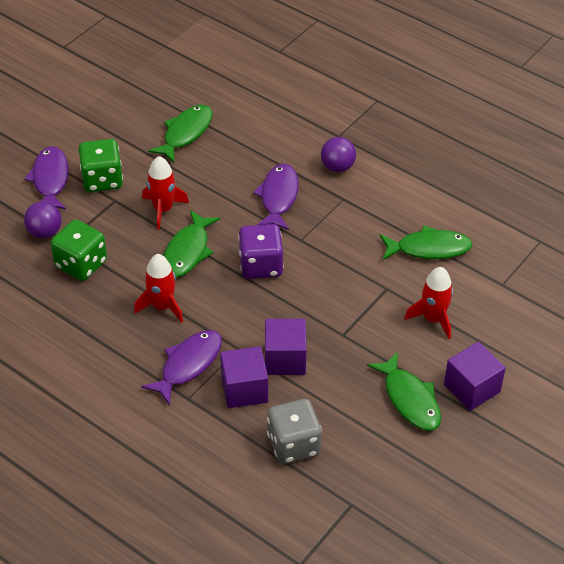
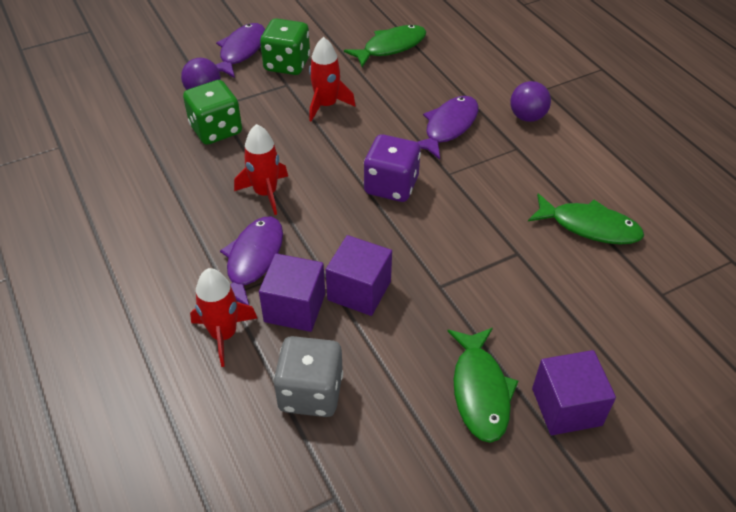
camera: 25 degrees right, 0 degrees up
(187, 251) = (325, 149): green fish -> none
(188, 365) = (253, 260): purple fish -> purple fish turned 45 degrees counterclockwise
(433, 319) = (556, 305): red rocket -> red rocket (223, 334)

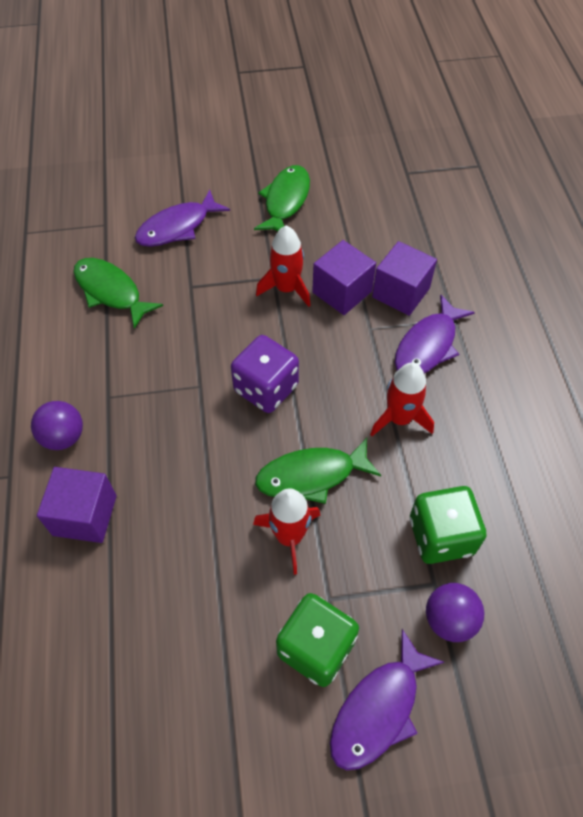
camera: 160 degrees left, 10 degrees up
(223, 334) = (464, 287): red rocket -> red rocket (286, 289)
(310, 392) = (405, 230): grey dice -> none
(391, 47) = (149, 636): green fish -> green fish (311, 475)
(448, 127) = (161, 450): purple fish -> purple fish (177, 227)
(566, 407) = (234, 178): purple cube -> purple cube (85, 515)

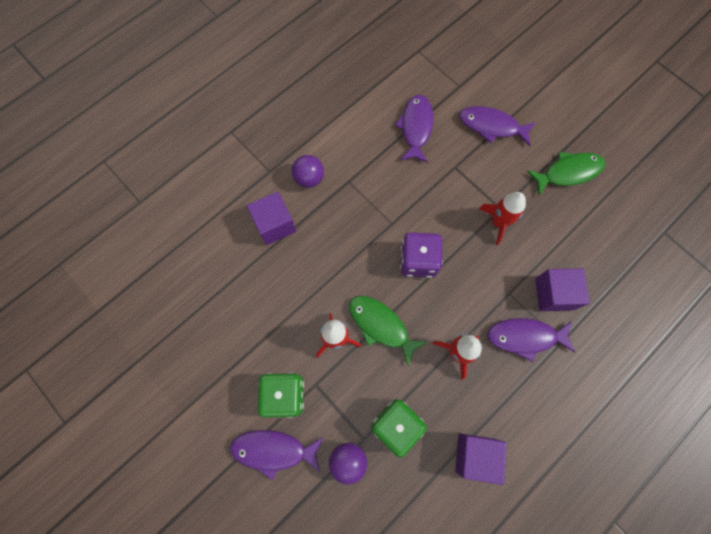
camera: 55 degrees right, 15 degrees up
(111, 291) = (416, 128): green fish -> purple fish
(342, 292) = (523, 257): purple cube -> purple cube (475, 455)

